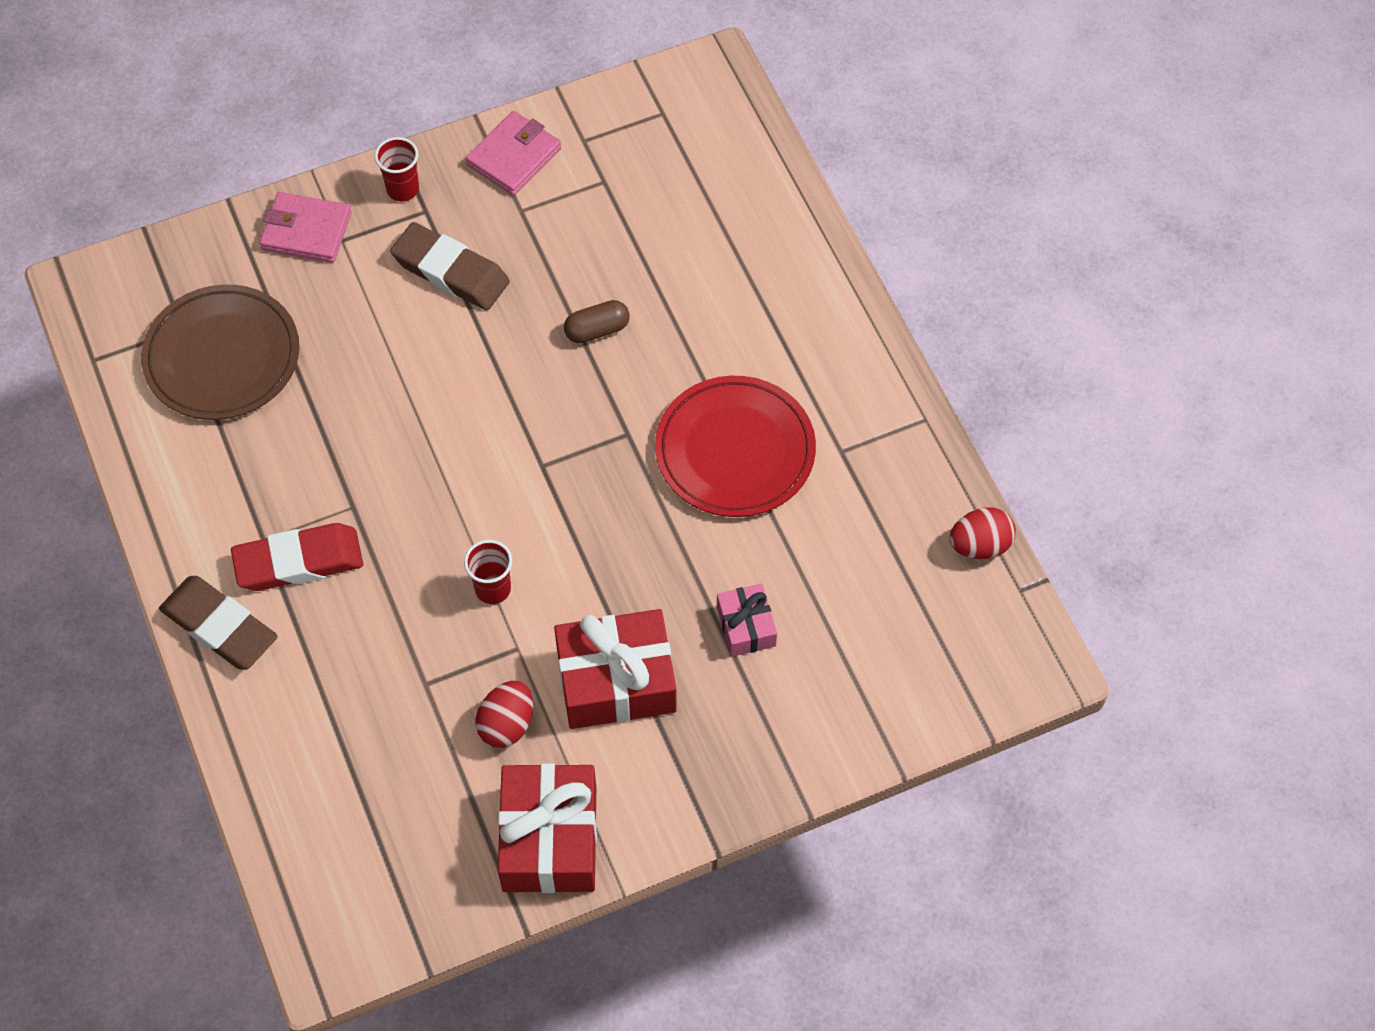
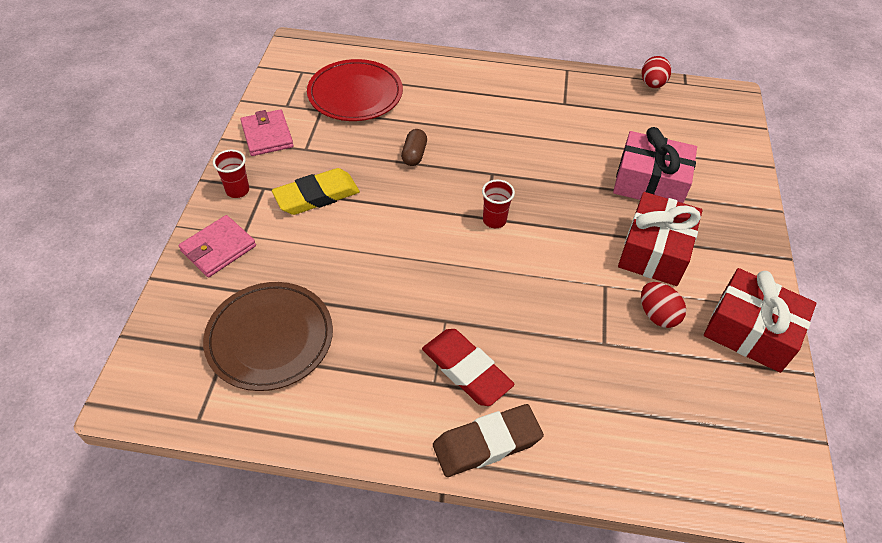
camera: 60 degrees left, 10 degrees down
(299, 562) = (466, 370): red eraser -> red eraser turned 60 degrees counterclockwise
(450, 272) = (317, 196): brown eraser -> yellow eraser
(493, 589) = (555, 278): red cup -> red cup (494, 220)
(735, 451) = (536, 138): red plate -> red plate (355, 94)
(746, 626) = (649, 183): pink gift -> pink gift, size x1.86

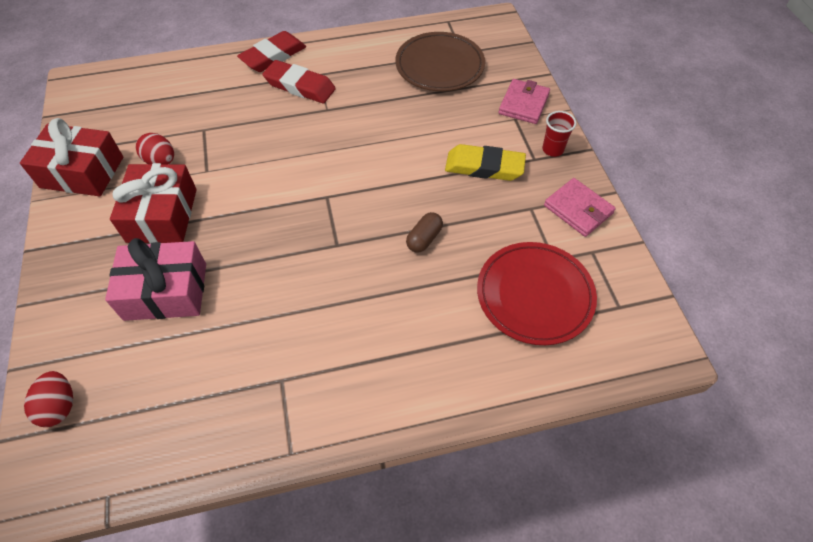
camera: 160 degrees right, 5 degrees up
(317, 196) = (484, 167): yellow eraser -> yellow eraser turned 60 degrees clockwise
(414, 155) = (424, 239): brown capsule -> brown capsule turned 45 degrees clockwise
(486, 443) = (273, 56): brown eraser -> red eraser
(494, 220) = (317, 196): red cup -> none
(652, 84) = (160, 472): red egg -> red egg (59, 406)

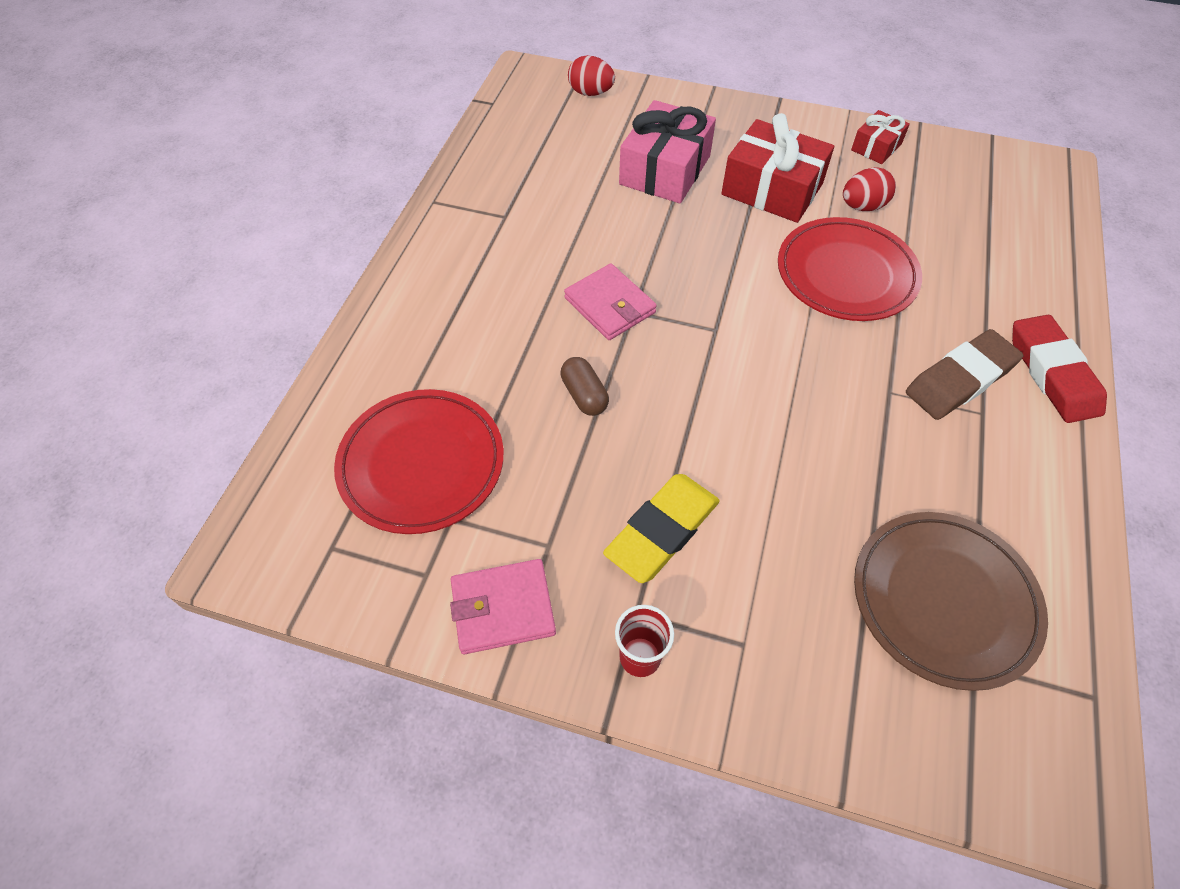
camera: 120 degrees right, 0 degrees up
(82, 172) = (876, 147): red gift -> red gift, size x0.54
(238, 151) = (846, 274): none -> red plate
(300, 86) = (960, 379): red eraser -> brown eraser
(523, 104) = (774, 684): pink wallet -> pink wallet (609, 305)

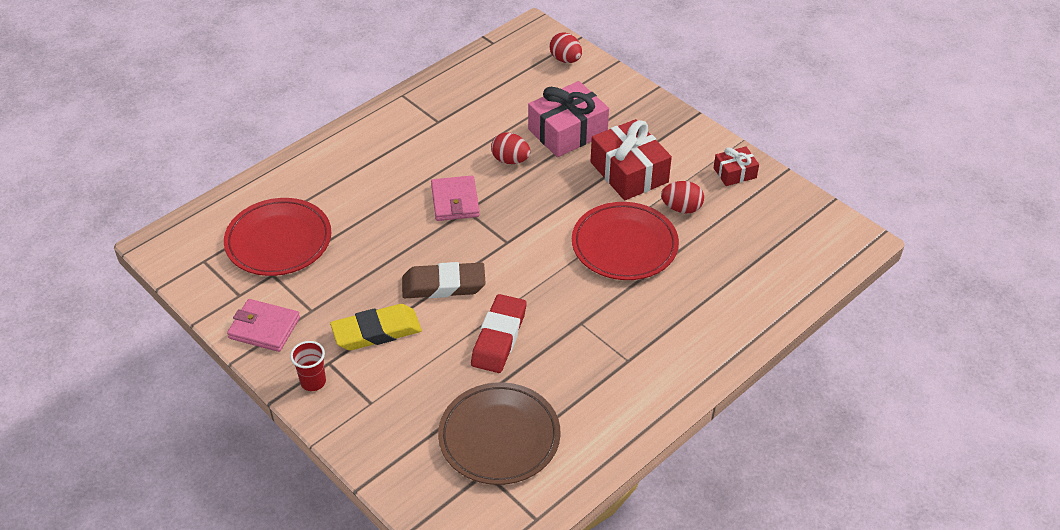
camera: 30 degrees right, 10 degrees down
(584, 395) = (395, 244): brown capsule -> none
(631, 228) = (510, 160): none -> red egg
(960, 379) = (633, 336): brown eraser -> brown eraser (443, 285)
(1052, 373) = (699, 360): red eraser -> red eraser (499, 337)

